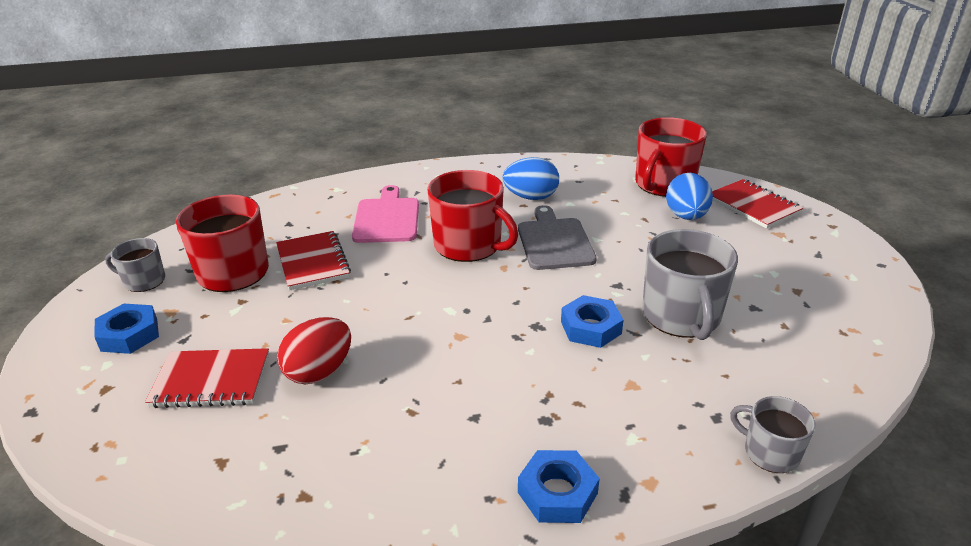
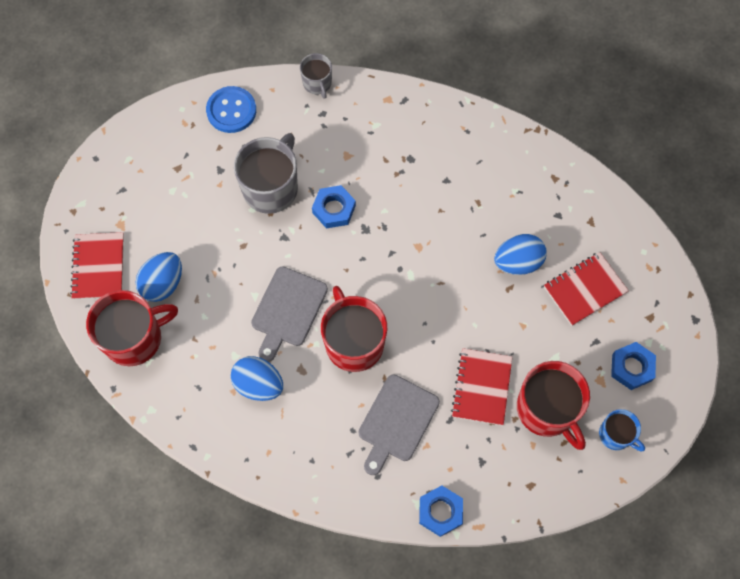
camera: 150 degrees left, 35 degrees up
(143, 281) = (616, 435): grey mug -> blue mug
(211, 380) = (585, 289): red notebook -> red notebook turned 60 degrees counterclockwise
(319, 372) = (518, 262): red egg -> blue egg
(387, 218) = (396, 421): pink cutting board -> grey cutting board
(557, 493) = (434, 117): blue nut -> blue nut (440, 512)
(825, 365) = (231, 110): none -> blue button

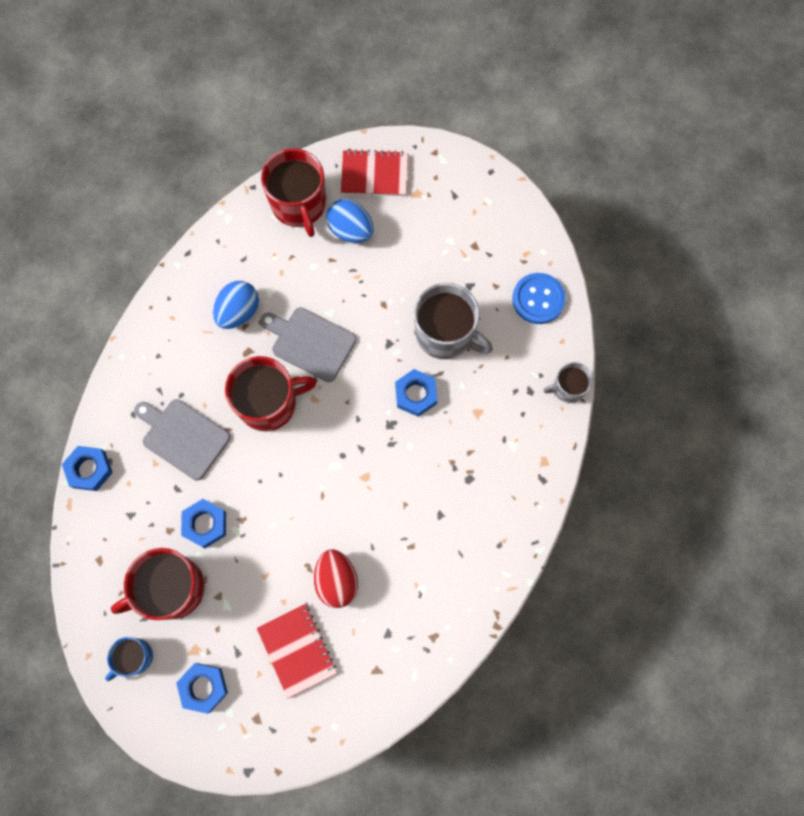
camera: 95 degrees right, 5 degrees up
(481, 387) = (205, 524): red notebook -> blue nut
(518, 262) = (337, 580): blue egg -> red egg

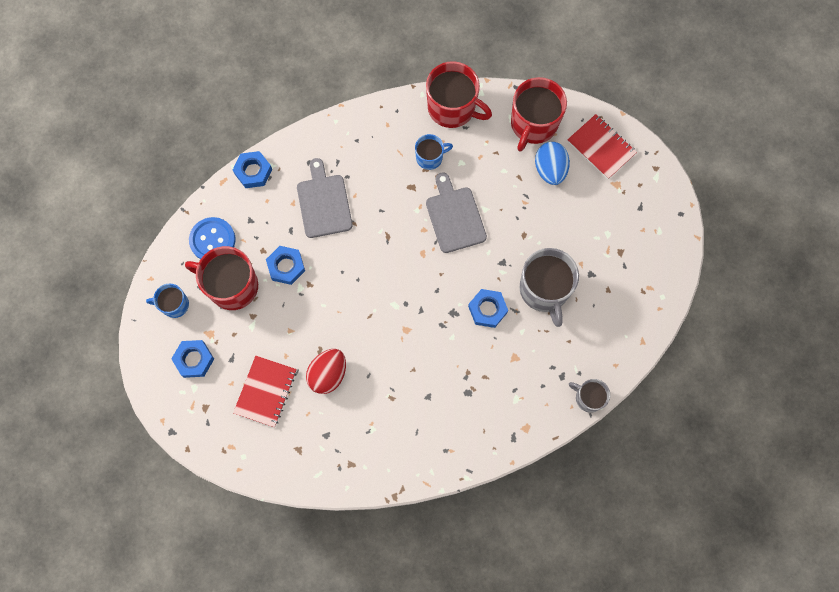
camera: 45 degrees right, 0 degrees up
(238, 312) = (430, 157): blue egg -> blue mug
(269, 403) = (393, 230): red mug -> red mug (452, 108)
(538, 299) = (627, 324): blue button -> blue button (212, 240)

